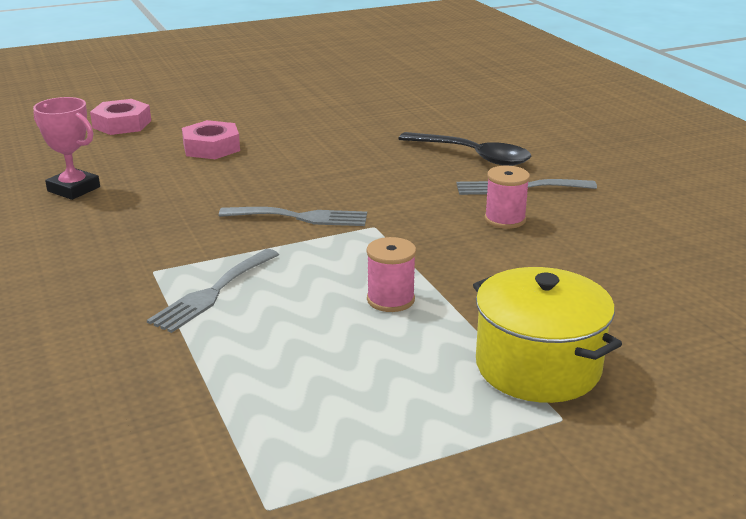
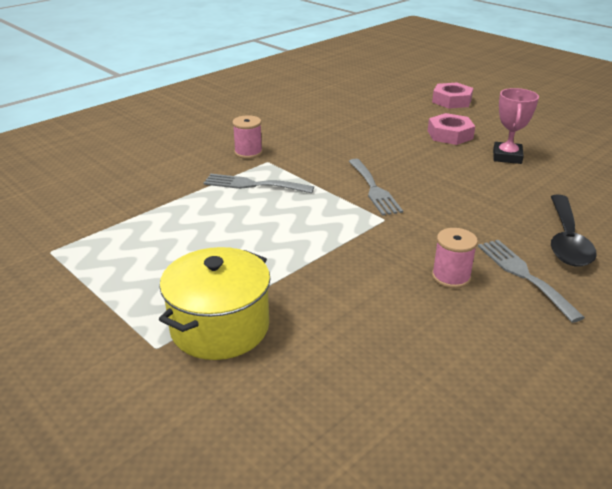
camera: 70 degrees right, 5 degrees up
(74, 189) = (347, 114): pink trophy -> pink trophy (507, 157)
(390, 300) = (281, 247): pink spool -> pink spool (248, 152)

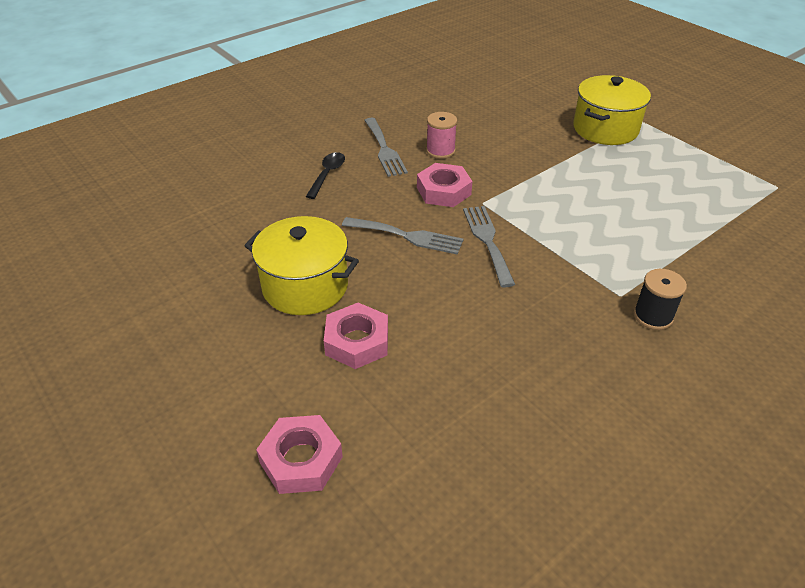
camera: 175 degrees left, 10 degrees up
(248, 152) = (653, 316): pink spool -> black spool
(253, 185) = (626, 255): grey fork -> grey fork (407, 236)
(428, 228) = (443, 191): none -> pink nut
(507, 157) = (305, 286): pink trophy -> yellow pot
(566, 240) = (327, 174): black spoon -> black spoon, size x0.62

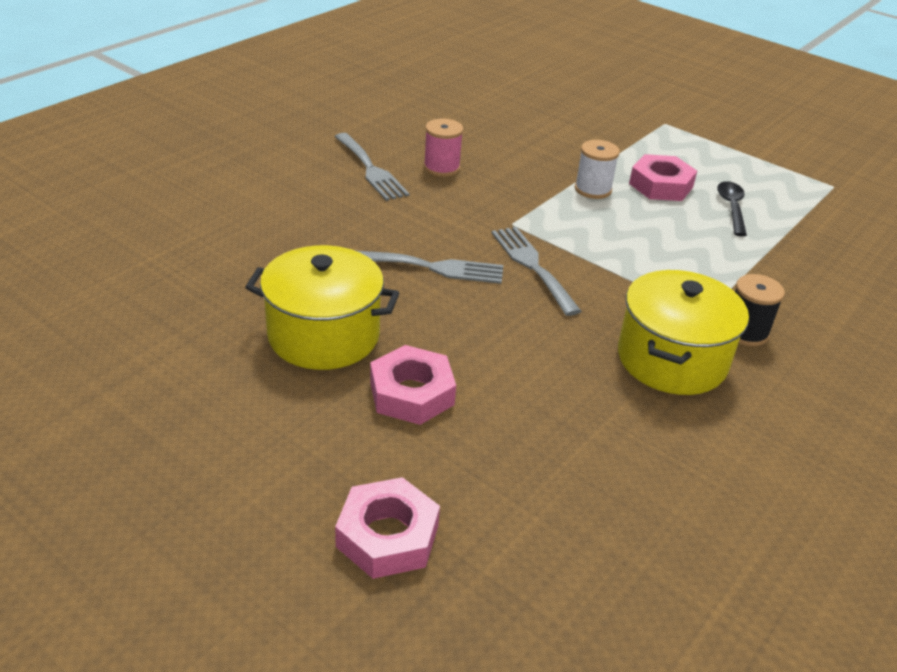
camera: 15 degrees left, 5 degrees down
(327, 174) = (307, 203): black spoon -> black spoon (731, 208)
(443, 191) = (461, 213): pink nut -> pink nut (661, 185)
(559, 177) = (593, 189): none -> white spool
(605, 129) = (628, 134): yellow pot -> yellow pot (671, 360)

